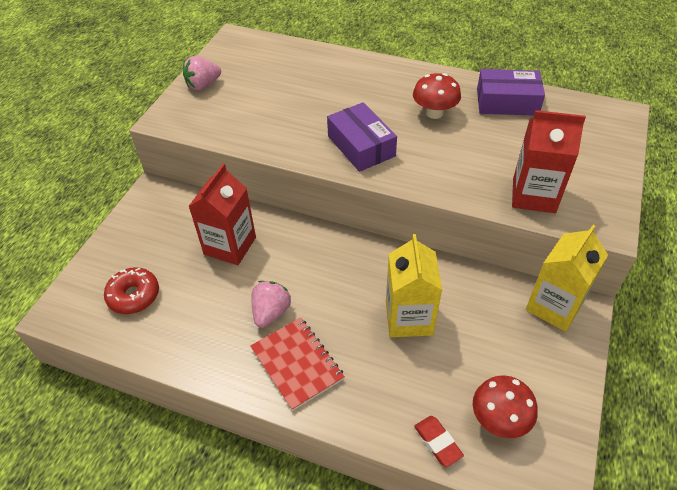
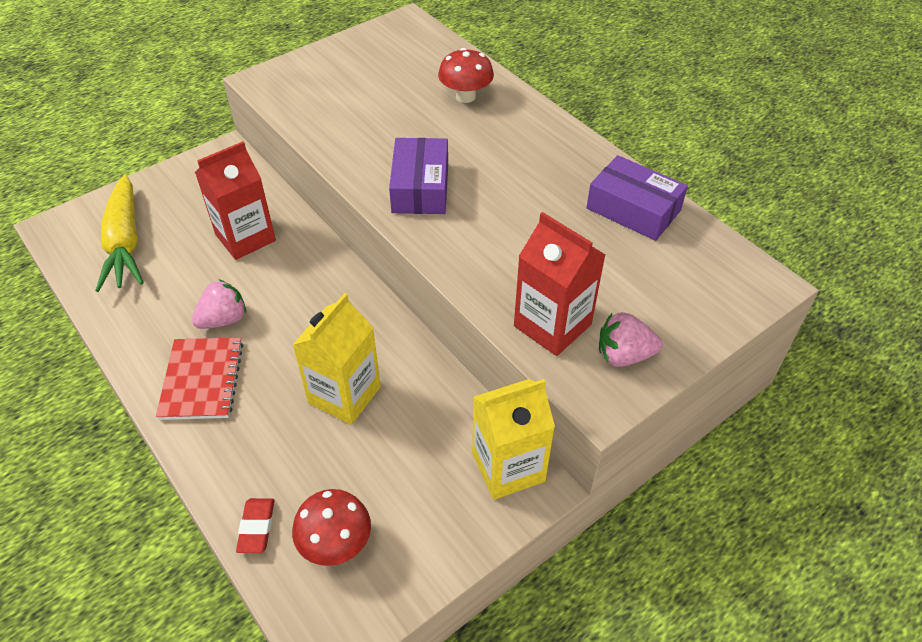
camera: 30 degrees right, 0 degrees up
(134, 296) = (125, 243): red donut -> yellow carrot
(203, 85) = (329, 60): pink strawberry -> pink strawberry (624, 355)
(434, 113) = (535, 186): red mushroom -> red mushroom (465, 96)

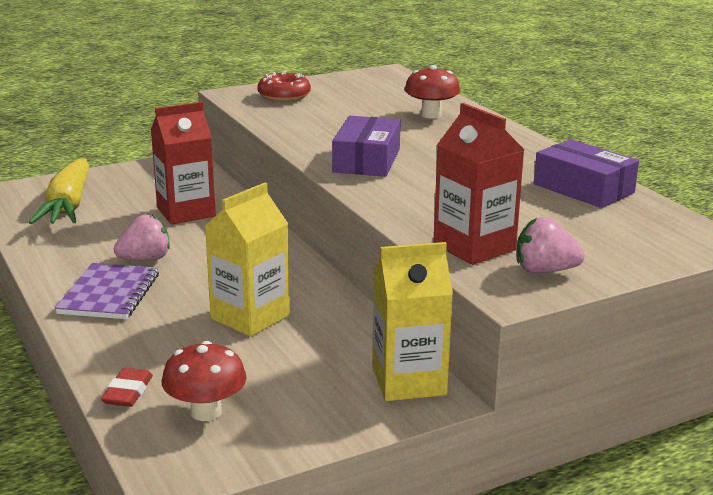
camera: 10 degrees right, 25 degrees down
(202, 380) = (109, 294): red notebook -> purple notebook
(313, 79) = (284, 96): none -> red donut

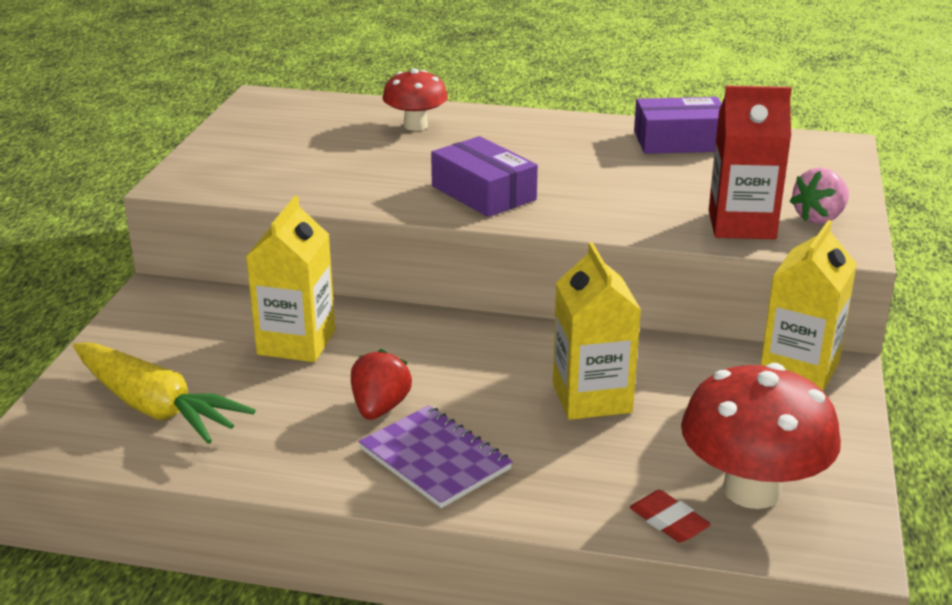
camera: 50 degrees left, 5 degrees up
(145, 259) = (380, 408): pink strawberry -> red strawberry
(186, 212) = (296, 342): red carton -> yellow carton
(206, 412) = (751, 490): red mushroom -> red mushroom, size x1.65
(284, 96) = (235, 163): red donut -> none

